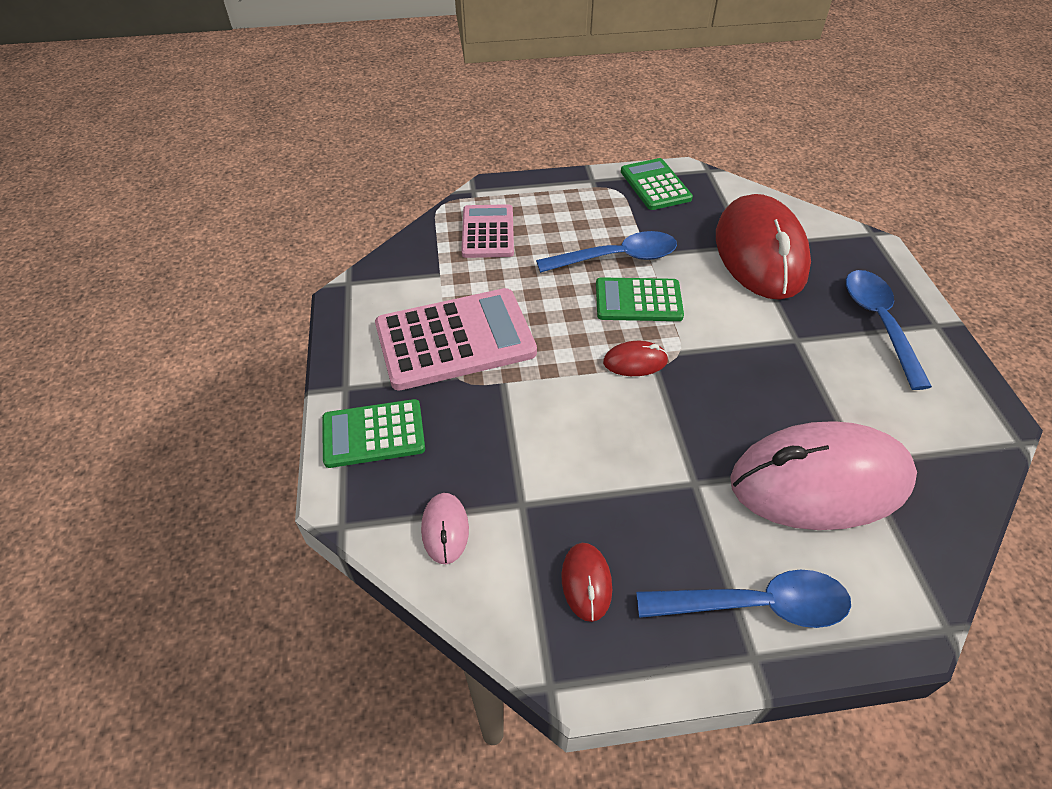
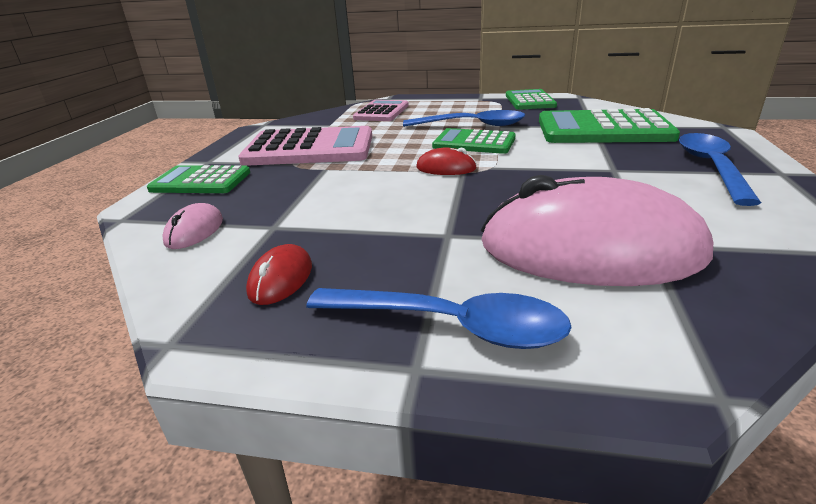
camera: 20 degrees right, 20 degrees down
(760, 253) = (603, 129): red mouse -> green calculator

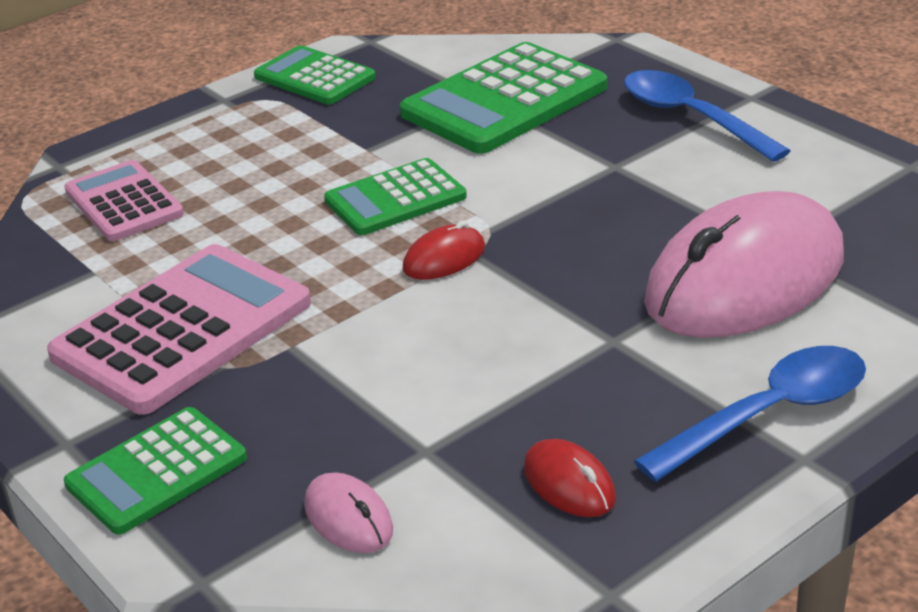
camera: 50 degrees left, 5 degrees up
(472, 125) = (329, 167): blue spoon -> none

